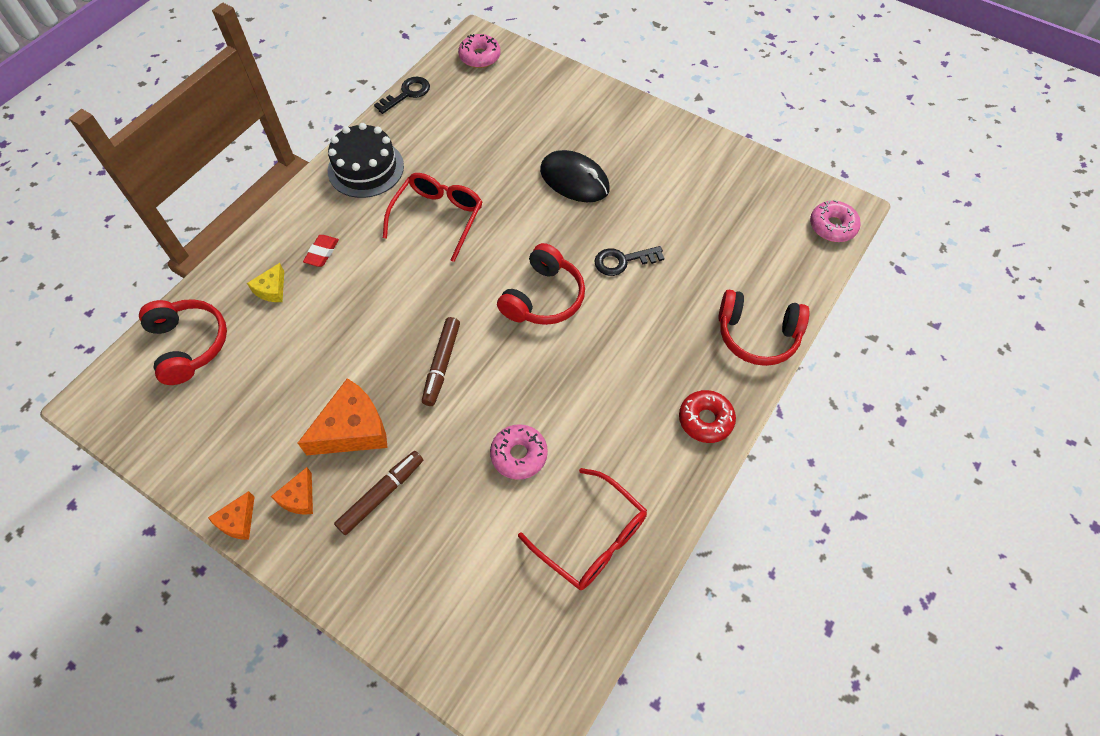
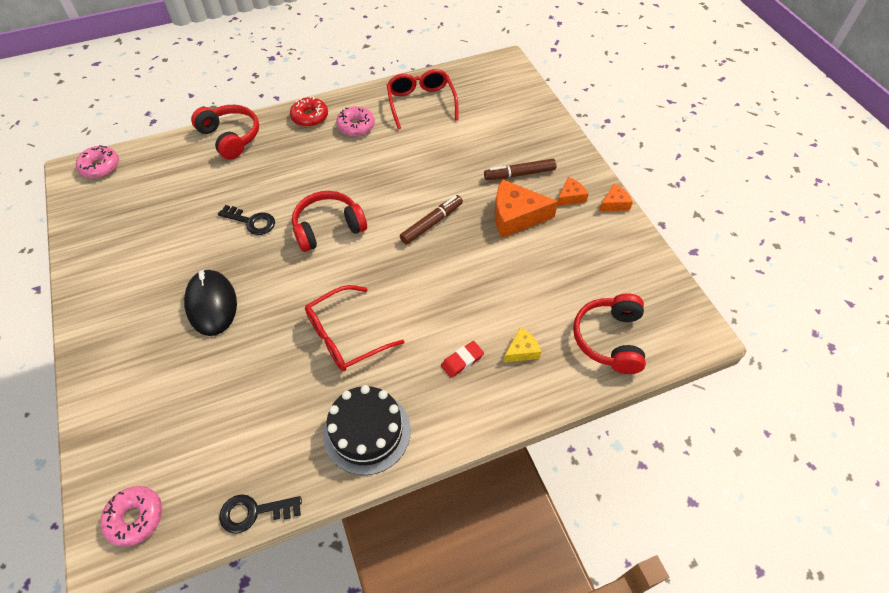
camera: 145 degrees left, 5 degrees down
(519, 455) = (426, 153): pink donut -> pink donut (356, 126)

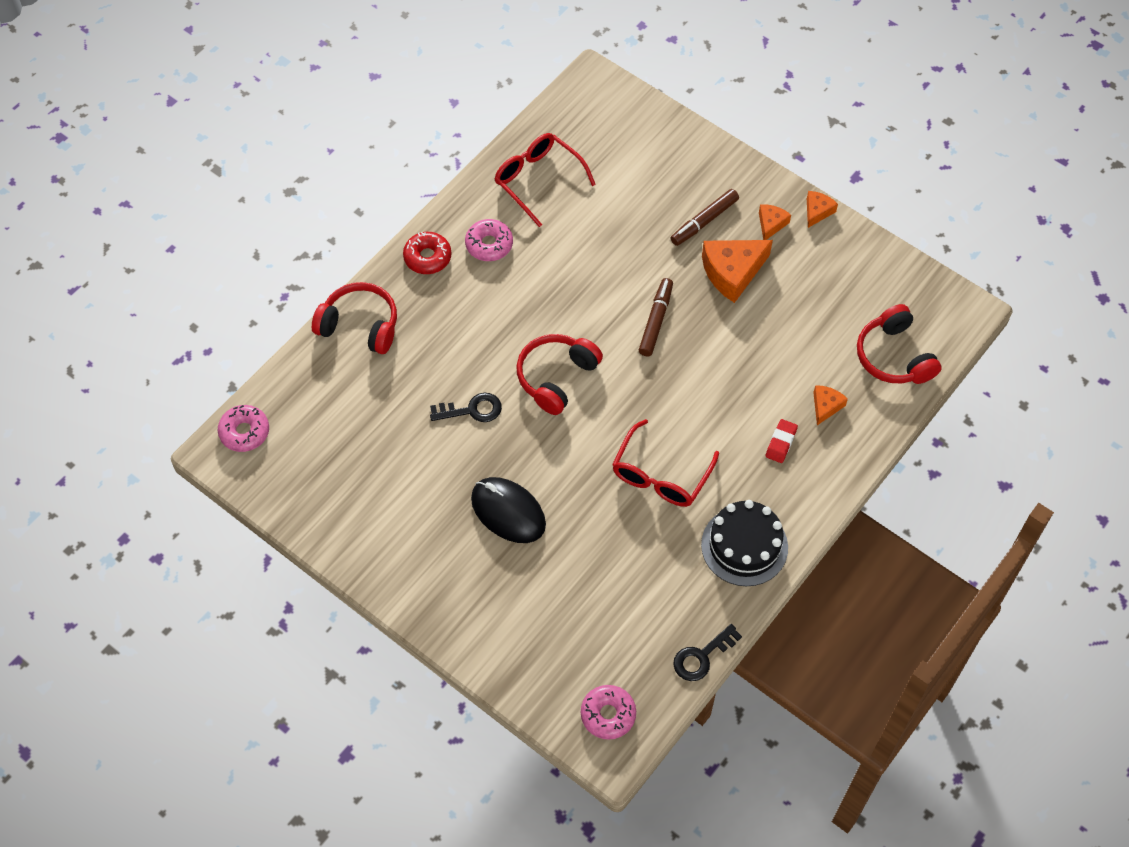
camera: 30 degrees left, 5 degrees up
(521, 350) = (826, 406): yellow cheese -> orange cheese

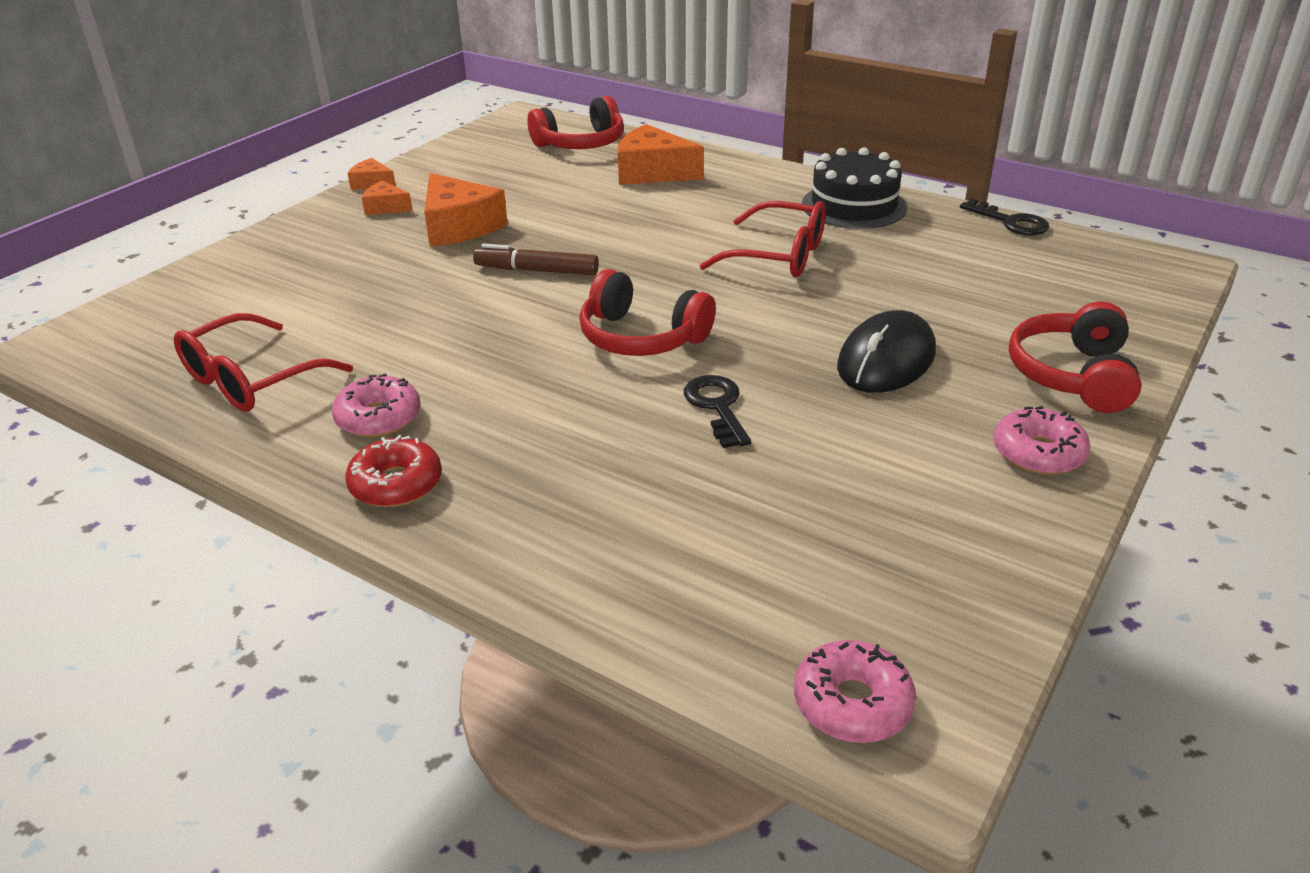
camera: 95 degrees left, 25 degrees down
(360, 325) = (554, 555): red headphones -> red headphones (1072, 375)
(608, 715) = (1132, 270): pink donut -> pink donut (1038, 453)
(704, 221) = (371, 247): brown marker -> none
(781, 443) = (708, 192): red eraser -> none
(826, 406) = (652, 172): orange cheese -> orange cheese, size x1.90

